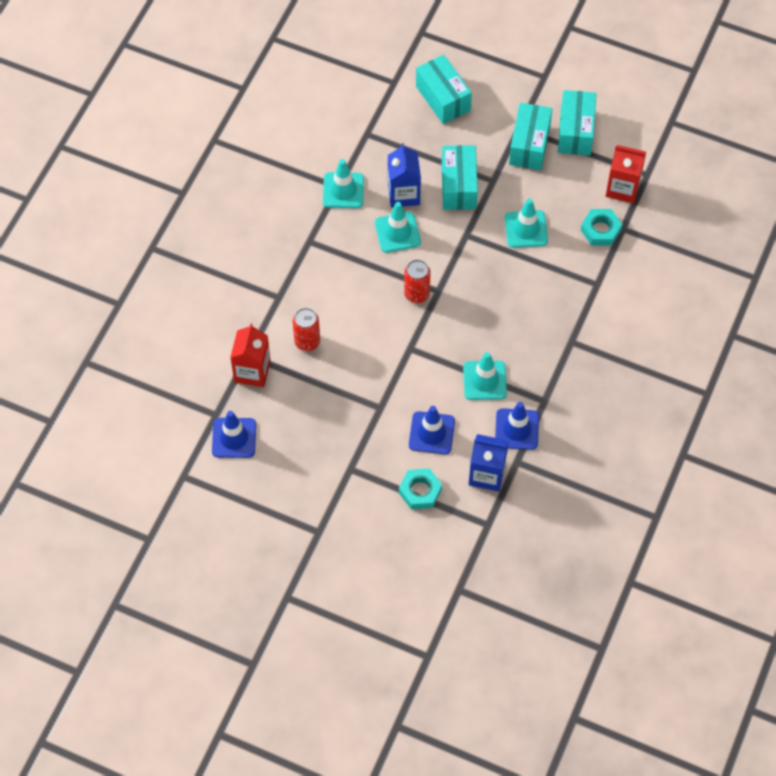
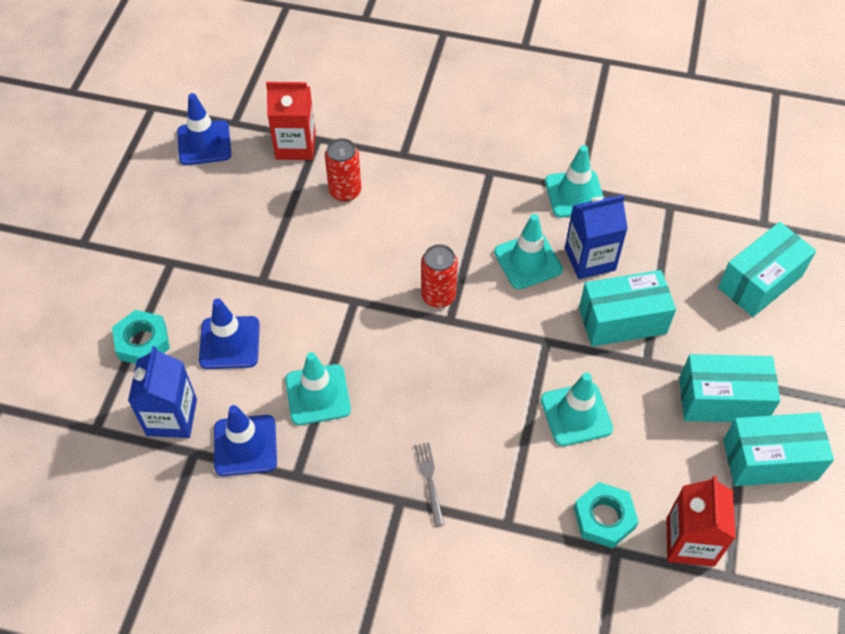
camera: 80 degrees right, 5 degrees down
(560, 322) = (429, 480): none -> grey fork

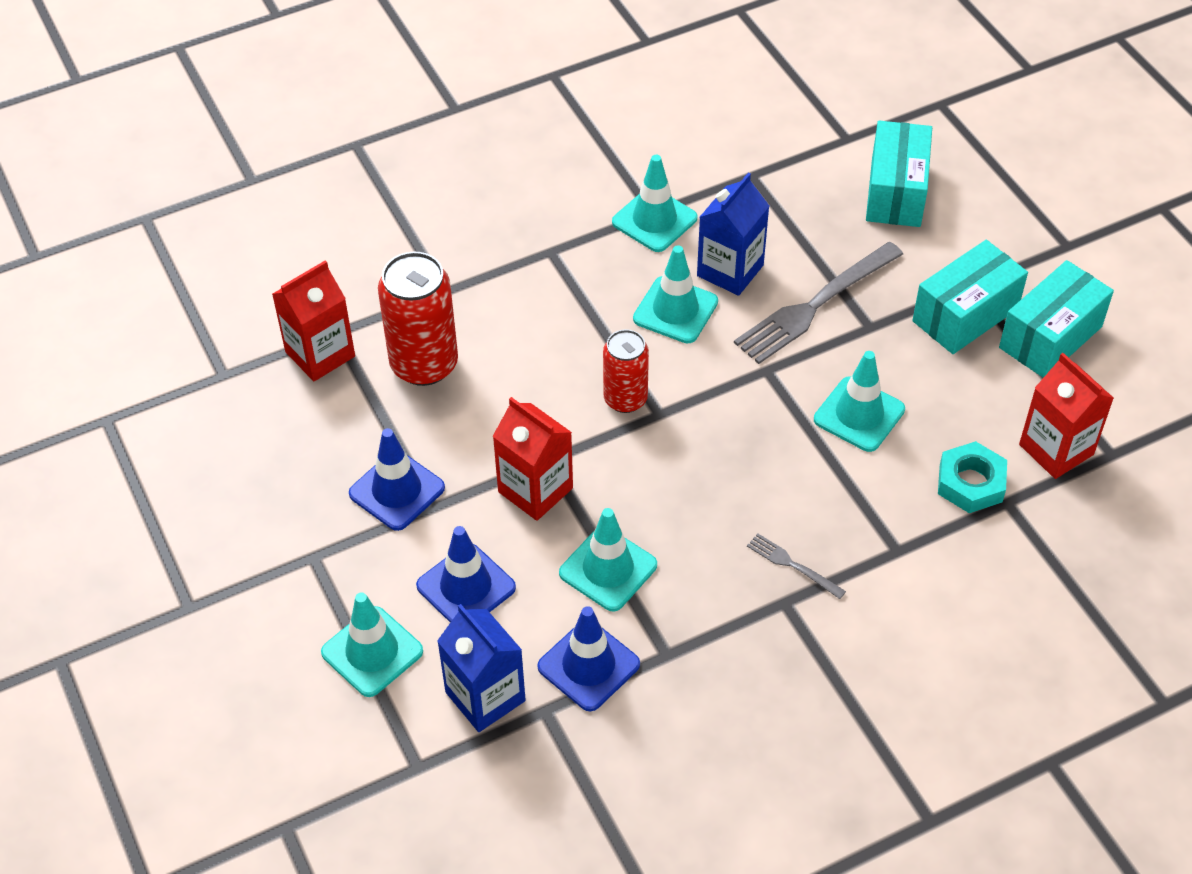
camera: 40 degrees left, 5 degrees down
(142, 342) = (372, 652): turquoise nut -> turquoise traffic cone
(204, 143) = (213, 417): blue traffic cone -> blue traffic cone (397, 491)
(327, 313) = (535, 490): none -> red carton
(345, 191) = (424, 364): red can -> red can, size x1.59
(622, 320) = (814, 305): turquoise box -> grey fork

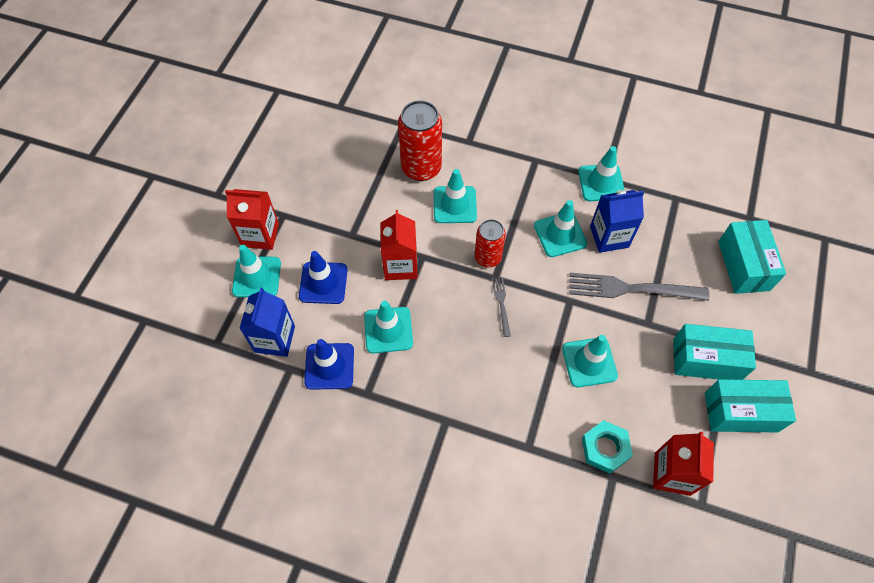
camera: 45 degrees right, 10 degrees up
(320, 354) = (385, 128): red carton -> red carton (260, 235)
(397, 491) = (346, 215): blue traffic cone -> none
(517, 373) = (455, 205): none -> turquoise traffic cone
(792, 565) = (470, 406): grey fork -> grey fork (501, 304)
(895, 192) = (743, 265): turquoise box -> turquoise box turned 60 degrees counterclockwise

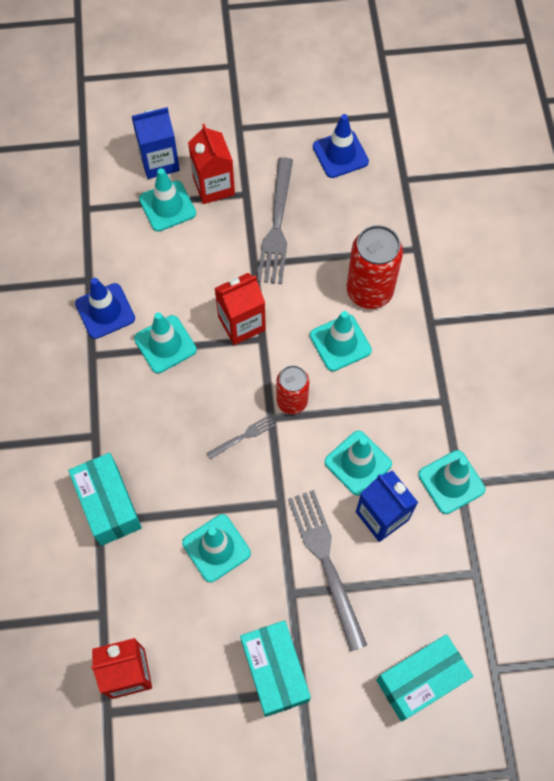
camera: 65 degrees right, 5 degrees up
(274, 339) = (111, 253): blue carton -> blue carton (159, 161)
(323, 283) = (188, 264): blue traffic cone -> blue traffic cone (340, 154)
(326, 205) = (276, 226): none -> grey fork
(605, 448) = (128, 596): turquoise nut -> none
(740, 412) = (228, 727): turquoise box -> turquoise box (108, 505)

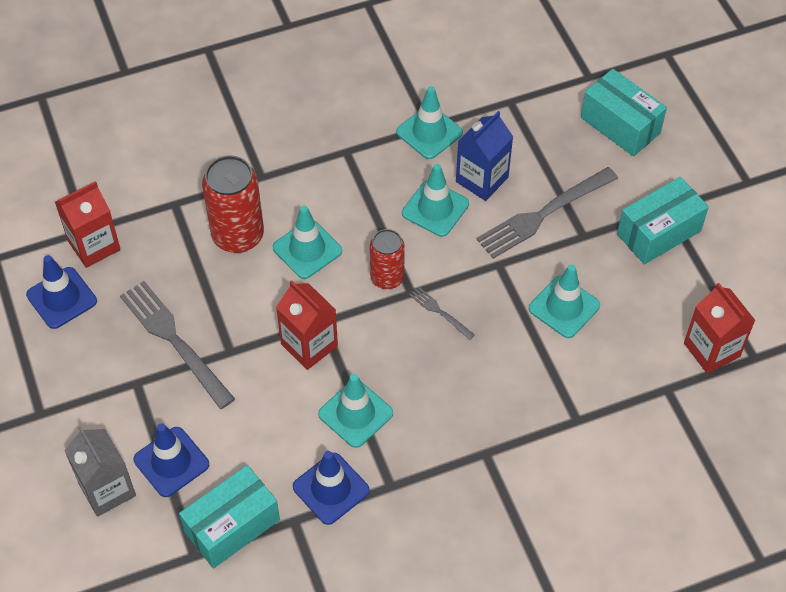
camera: 105 degrees left, 10 degrees down
(108, 505) = (556, 416): turquoise box -> turquoise box (232, 526)
(159, 161) = (107, 489): blue carton -> grey carton
(167, 206) = (171, 462): turquoise traffic cone -> blue traffic cone
(213, 186) = (132, 419): red carton -> red carton (94, 245)
(276, 226) = (174, 340): grey fork -> grey fork turned 120 degrees counterclockwise

